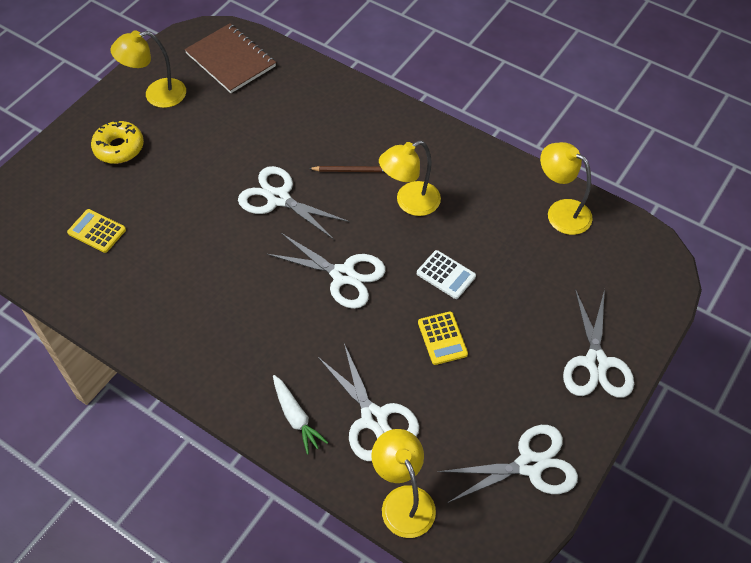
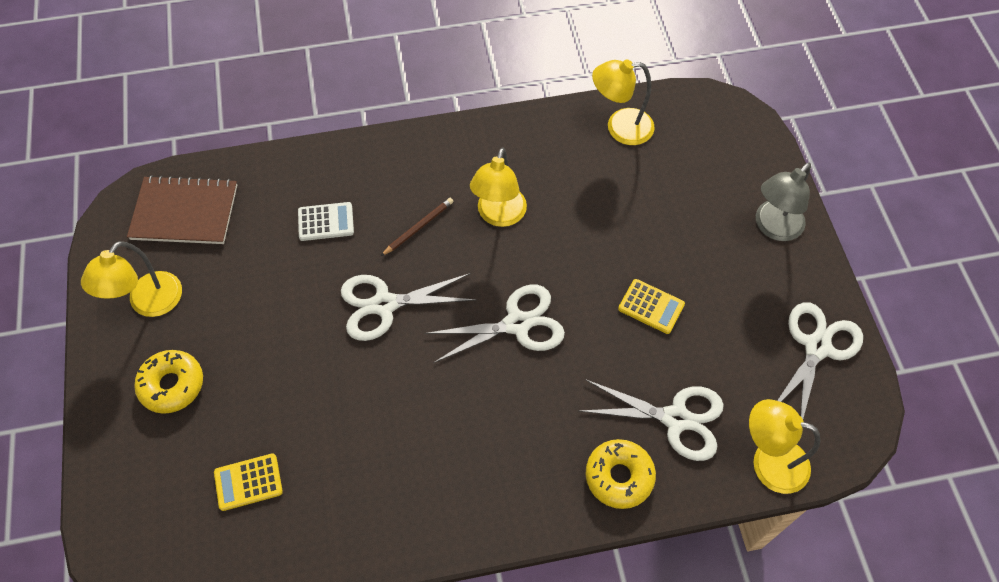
camera: 45 degrees left, 5 degrees up
(296, 417) = (619, 476): white carrot -> yellow donut
(446, 275) = (595, 252): white calculator -> white calculator (326, 222)
(596, 363) = (773, 227): white scissors -> grey lamp

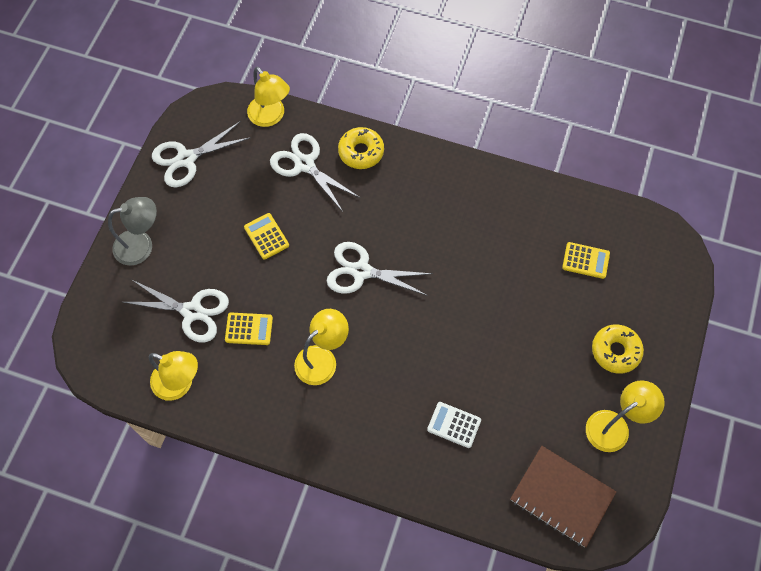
camera: 150 degrees left, 5 degrees up
(384, 304) = (443, 333): white scissors -> white scissors (192, 311)
(418, 227) = (386, 381): brown pencil -> none
(594, 205) = (249, 329): none -> yellow calculator

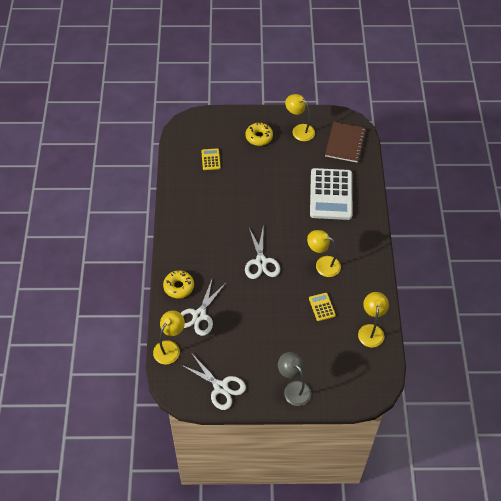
camera: 110 degrees left, 10 degrees down
(192, 311) = (324, 341): white scissors -> none
(266, 236) = (258, 319): yellow calculator -> none
(454, 425) = (331, 194): white calculator -> white calculator, size x2.29

